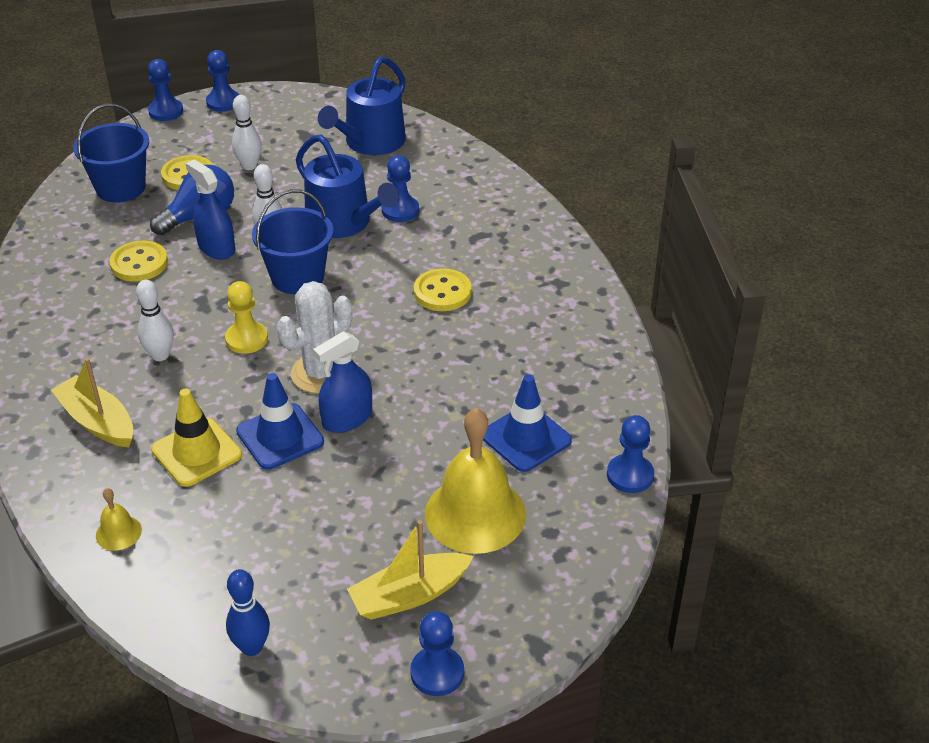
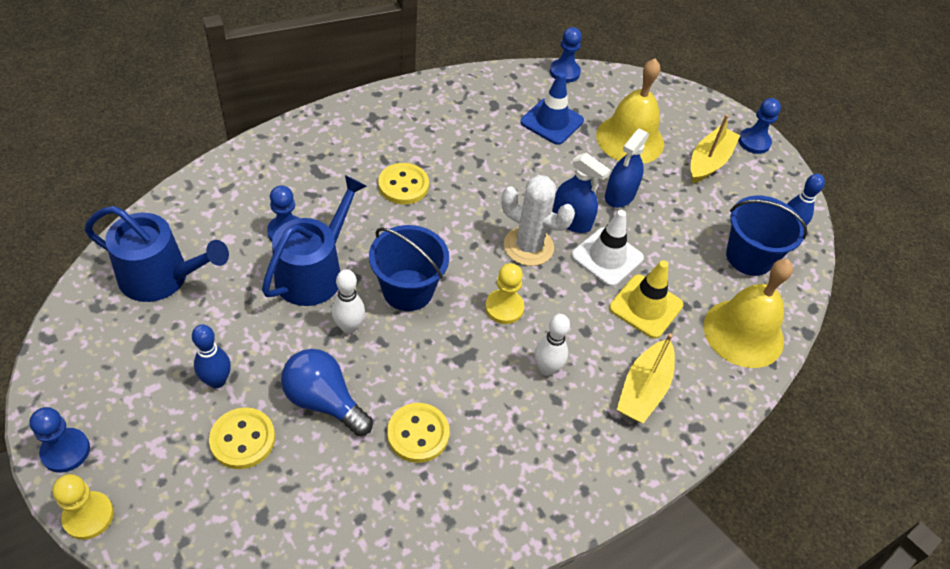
camera: 110 degrees left, 10 degrees up
(118, 532) = (743, 333): yellow bell -> yellow bell, size x2.27
(120, 188) = (278, 506): blue bucket -> blue bucket (749, 257)
(166, 111) = (88, 516): blue pawn -> yellow pawn
(216, 248) = (376, 370): blue spray bottle -> blue spray bottle (620, 195)
(249, 166) = (217, 381): white bowling pin -> blue bowling pin
(280, 436) = (607, 257): blue traffic cone -> white traffic cone
(409, 595) = (709, 162): yellow boat -> yellow boat turned 105 degrees counterclockwise

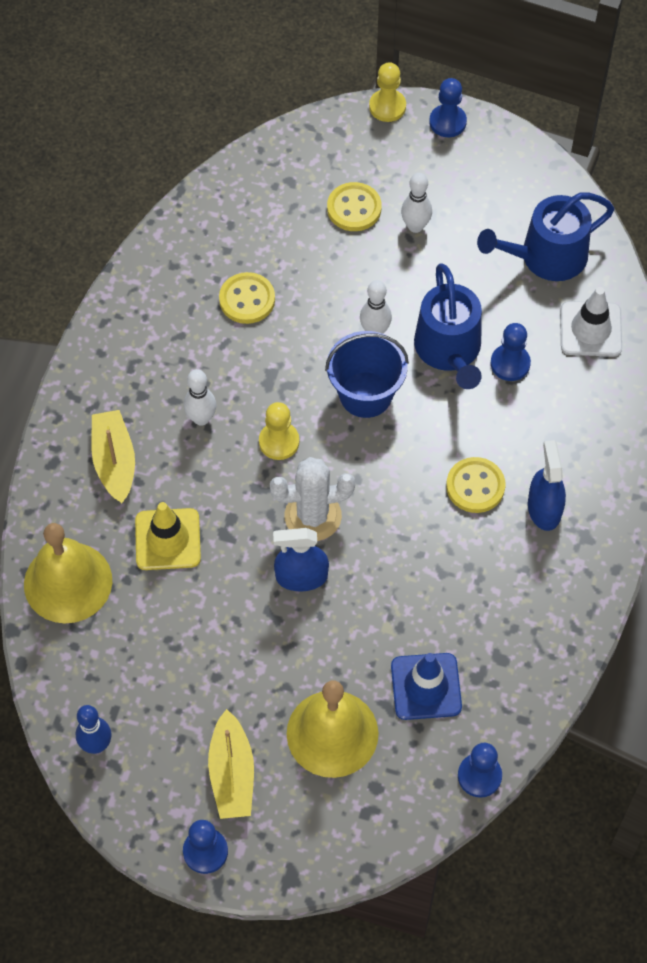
camera: 145 degrees right, 10 degrees up
(217, 381) = (415, 226): blue bowling pin -> white bowling pin
(324, 401) = (331, 270): blue light bulb -> none
(607, 257) = (238, 563): white traffic cone -> white traffic cone (590, 329)
(620, 195) = (283, 647): blue spray bottle -> blue spray bottle (544, 509)
(749, 257) = (113, 675): blue bucket -> none

